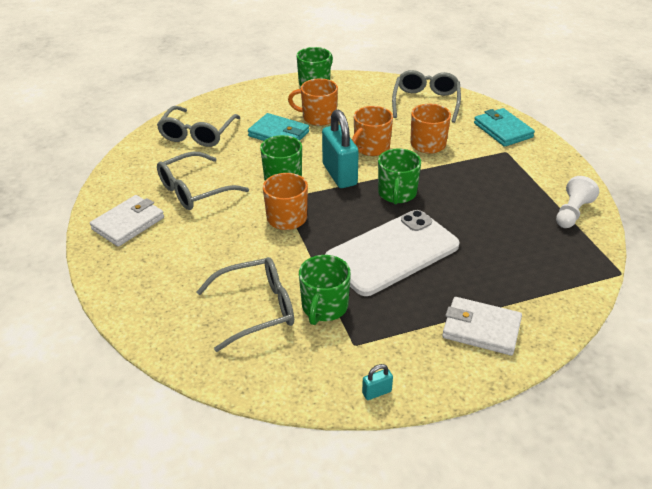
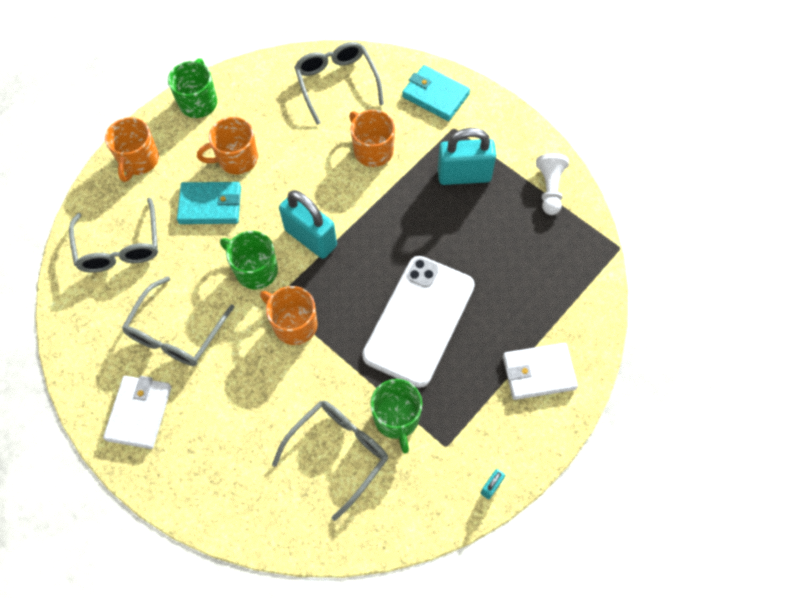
camera: 30 degrees left, 25 degrees up
(371, 148) = (319, 182): orange mug -> orange mug (139, 160)
(397, 194) = (381, 239): green mug -> none
(496, 180) = (464, 175): none -> turquoise padlock

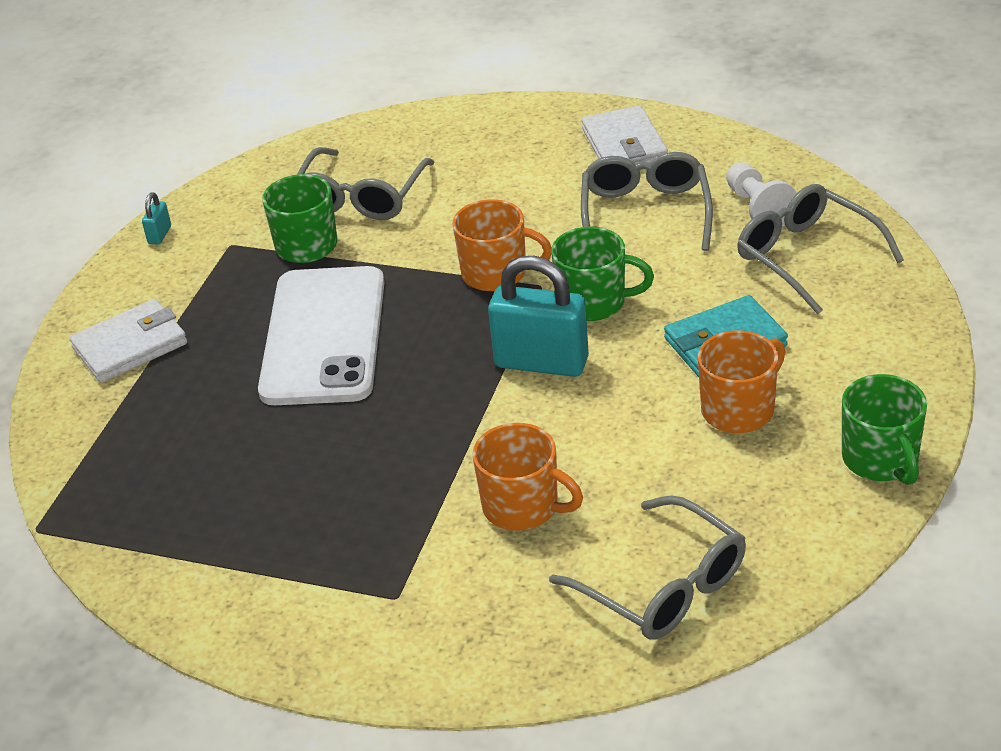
camera: 160 degrees right, 25 degrees down
(139, 160) = (889, 350): orange mug -> none
(435, 95) = (460, 640): turquoise wallet -> none
(464, 175) = (341, 531): turquoise padlock -> none
(549, 189) = (180, 568): white pawn -> white pawn (758, 208)

